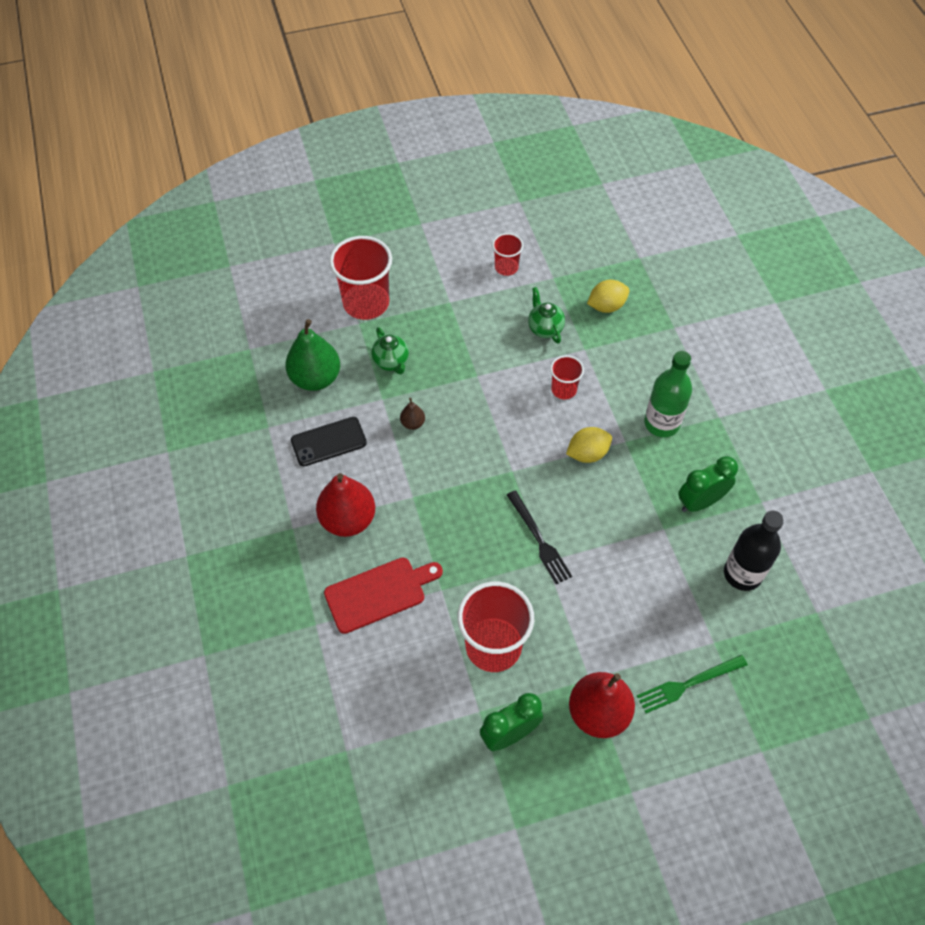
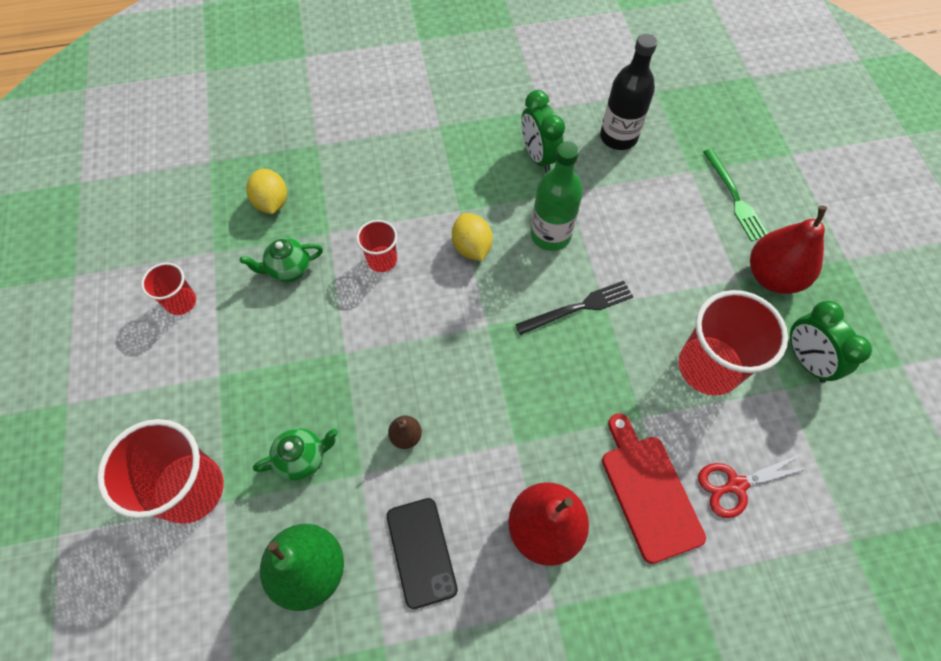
camera: 85 degrees left, 5 degrees up
(388, 661) = (736, 485): none -> red scissors
(661, 423) = (441, 174): green bottle -> green bottle (550, 235)

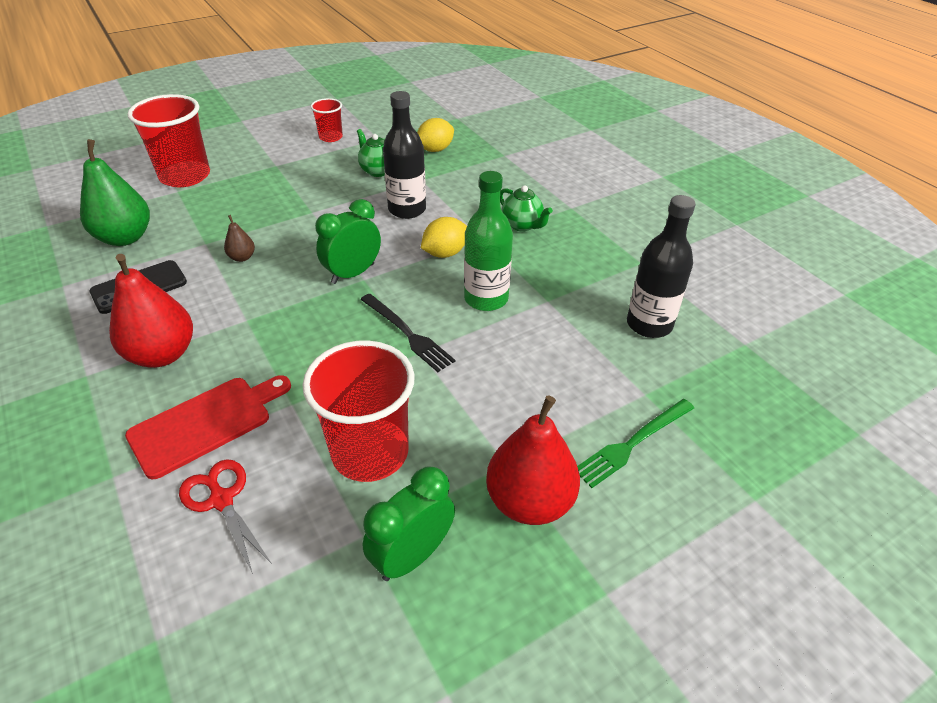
camera: 70 degrees right, 20 degrees down
(303, 458) = (215, 214): green teapot -> green teapot (522, 225)
(382, 260) = (407, 209): red cup -> black bottle
(538, 157) = (578, 273): green clock -> green clock (353, 273)

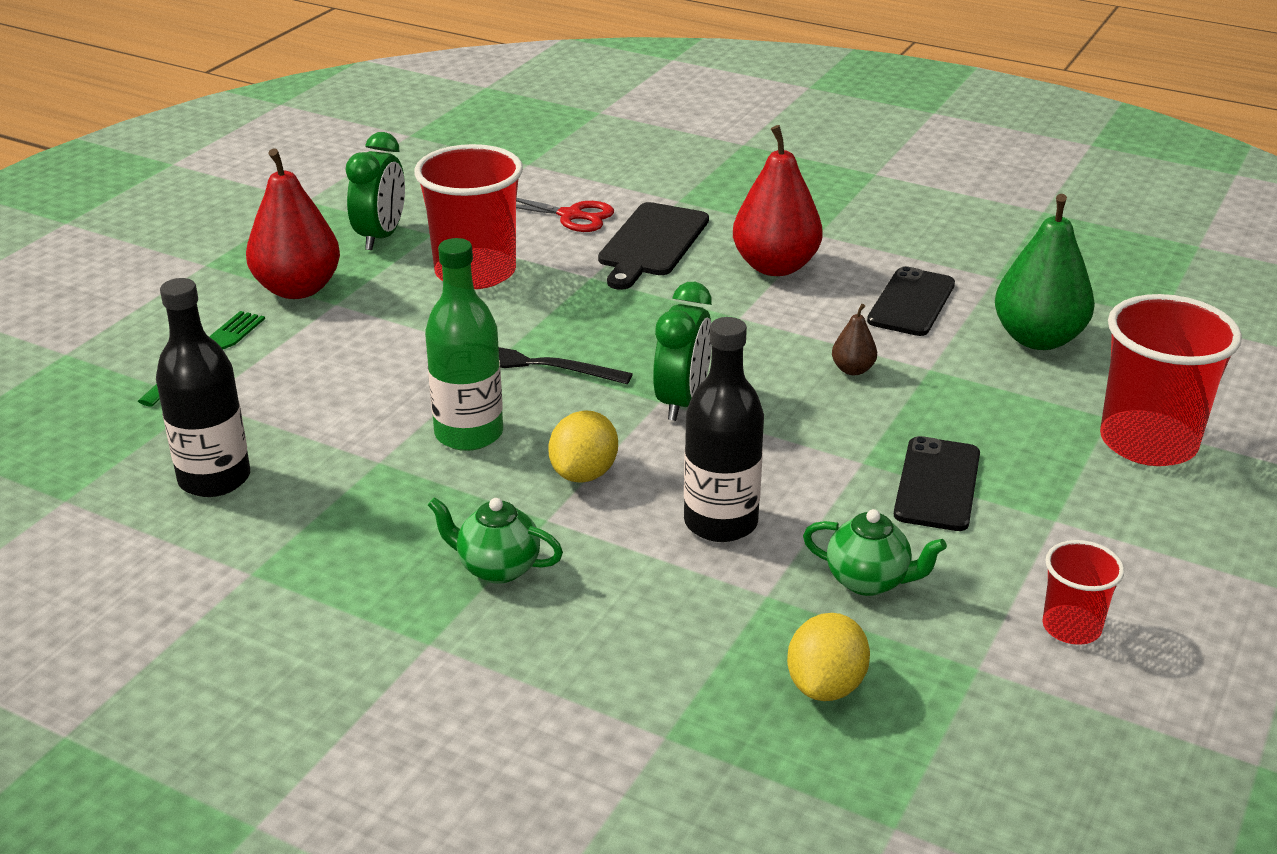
camera: 150 degrees right, 10 degrees down
(206, 423) = (652, 243): red cutting board -> black cutting board
(297, 192) = (937, 484): none -> black phone

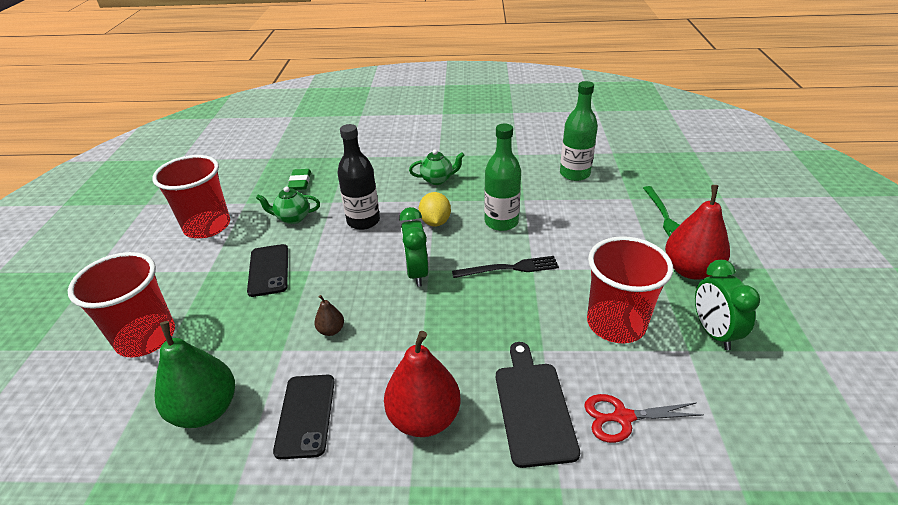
camera: 155 degrees right, 5 degrees up
(214, 479) = (574, 174): black bottle -> green bottle
(826, 686) = (300, 182): yellow lemon -> green eraser
(1071, 627) = (207, 226): red cup -> red cup, size x1.92

